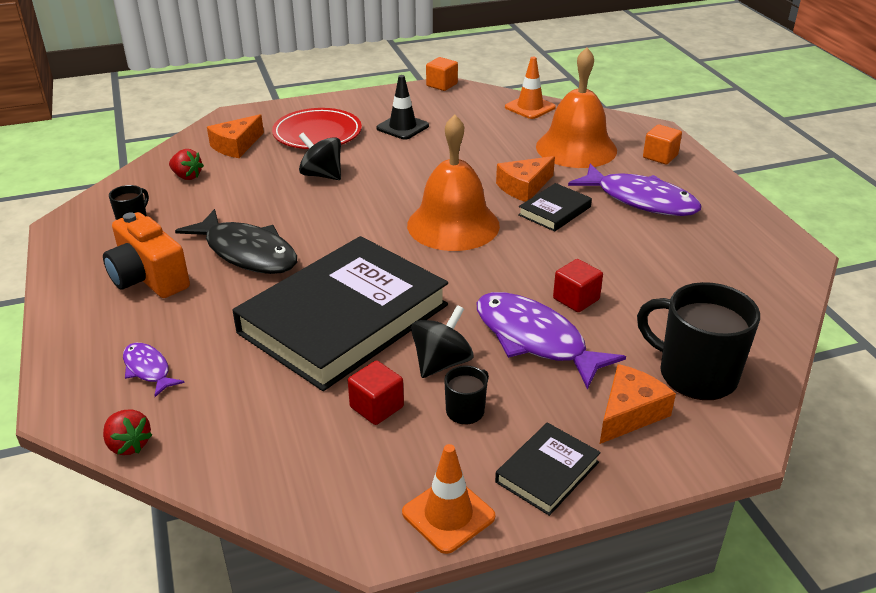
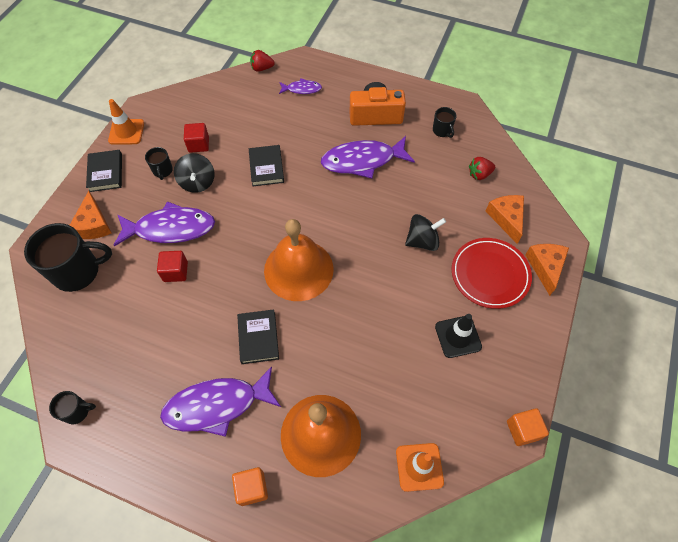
camera: 130 degrees right, 25 degrees up
(247, 252) = (362, 161): black fish -> purple fish
(344, 318) = (266, 167): black book -> black book, size x0.42
(524, 187) = (302, 345): orange cheese -> orange cheese (545, 267)
(782, 266) = (77, 411): none -> black mug

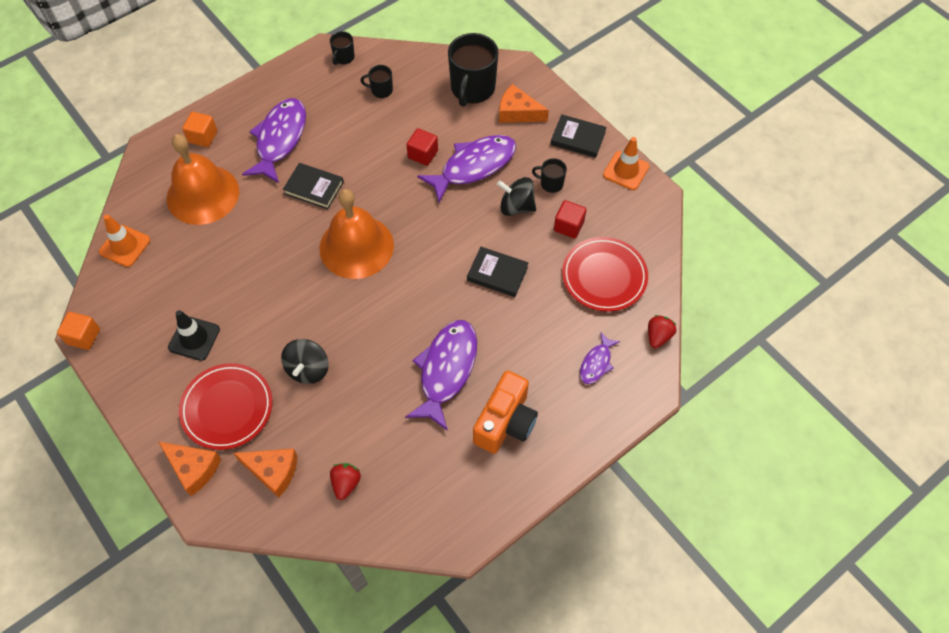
camera: 120 degrees right, 0 degrees up
(170, 228) = (473, 166): purple fish -> purple fish turned 150 degrees counterclockwise
(232, 109) = (604, 276): none -> red plate
(442, 131) = (434, 484): black mug -> black mug (381, 90)

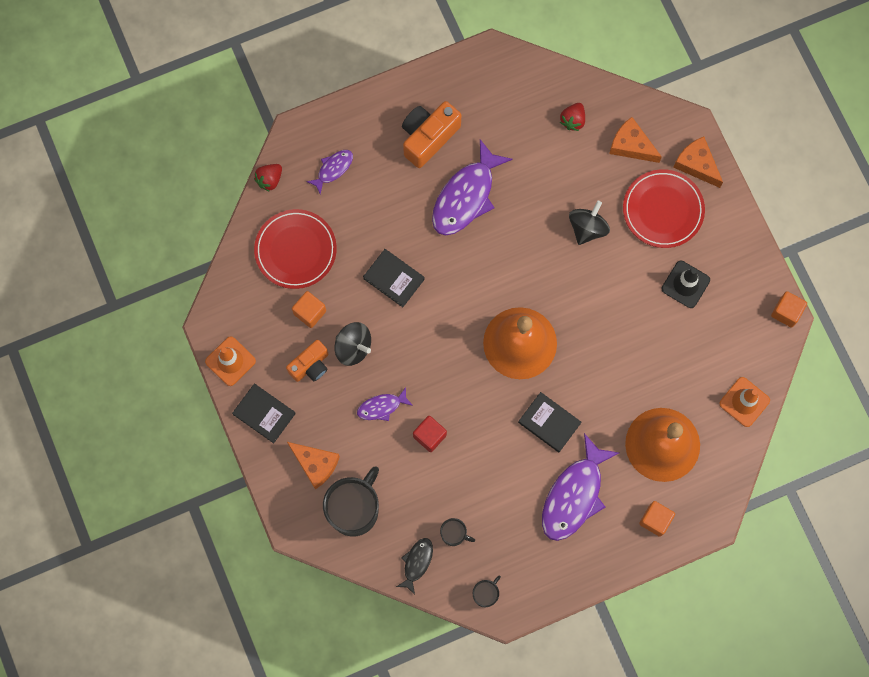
camera: 165 degrees left, 15 degrees up
(407, 65) = (417, 563): none -> black fish
(473, 166) = (381, 407): purple fish -> purple fish, size x0.51
(551, 183) = (310, 365): black mug -> orange camera
(568, 226) = (310, 312): red cube -> orange cube

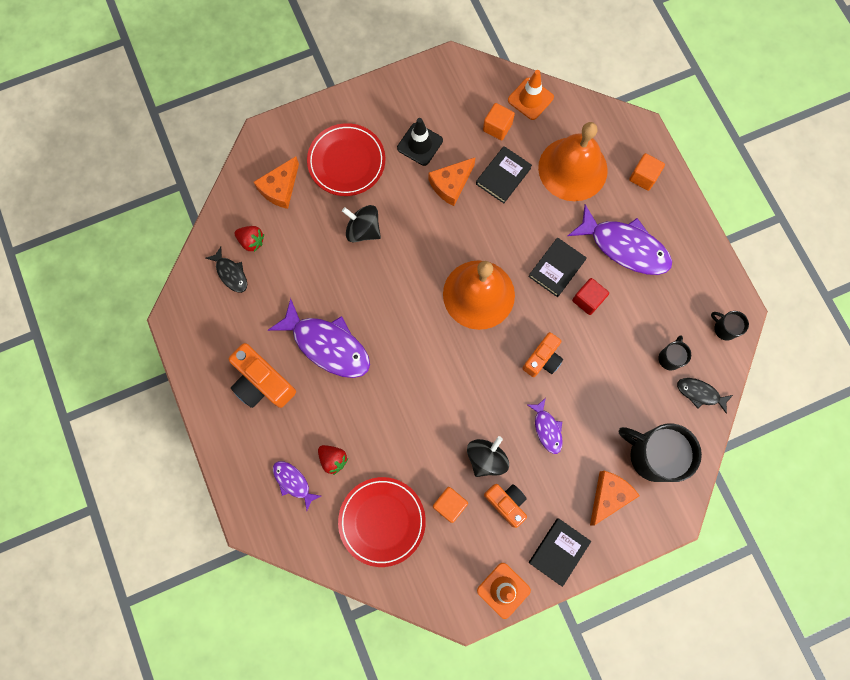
camera: 90 degrees left, 0 degrees up
(269, 180) = (302, 552): red strawberry -> red strawberry (333, 459)
(394, 279) = (413, 417): black book -> black book (503, 176)
(429, 436) = (574, 381): red cube -> red cube (587, 300)
(452, 405) = (542, 359): none -> orange camera
(538, 102) = (231, 273): none -> black fish
(696, 164) = (302, 131): orange cheese -> orange cheese (451, 184)
(786, 312) = (446, 61): orange cube -> orange cube (497, 127)

